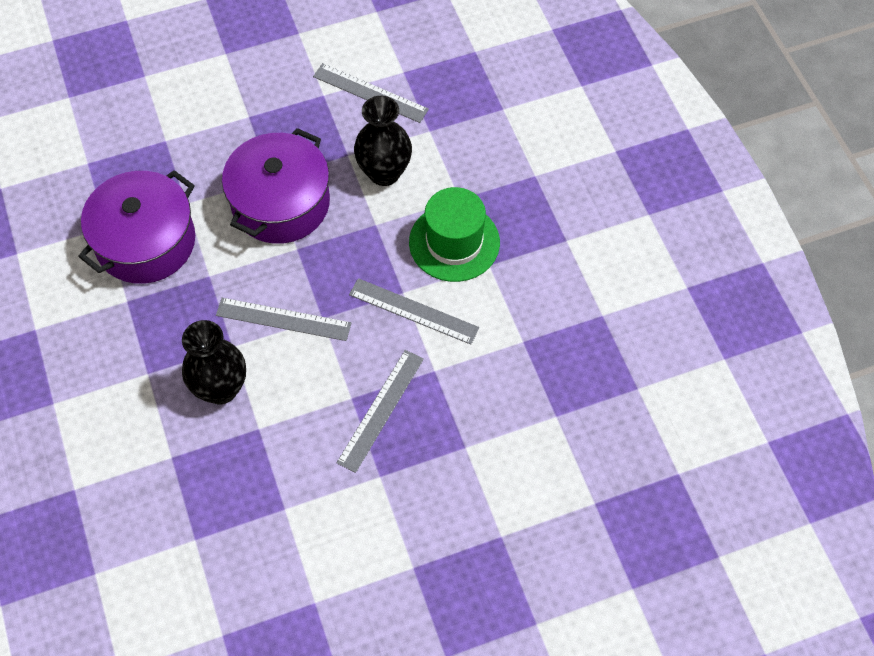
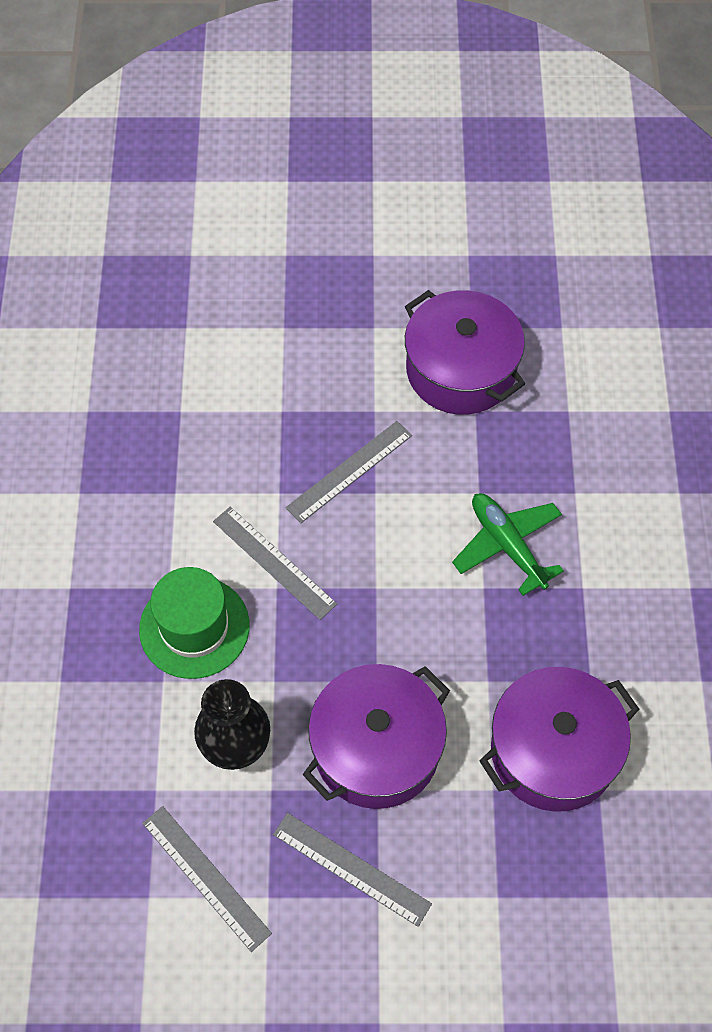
camera: 160 degrees left, 0 degrees up
(221, 388) = (507, 545): black vase -> green plane
(283, 319) = (418, 600): grey ruler -> grey ruler (351, 869)
(311, 549) = (461, 370): none -> purple pot

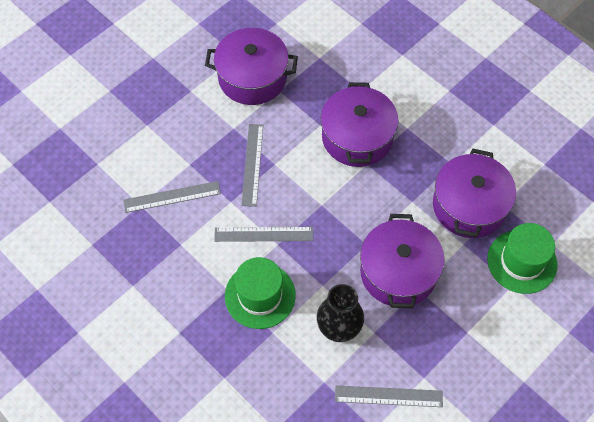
camera: 45 degrees left, 0 degrees up
(351, 869) = (444, 332): grey ruler -> grey ruler (172, 197)
(507, 545) = (357, 137): green plane -> purple pot
(543, 880) = (522, 261): none -> green hat

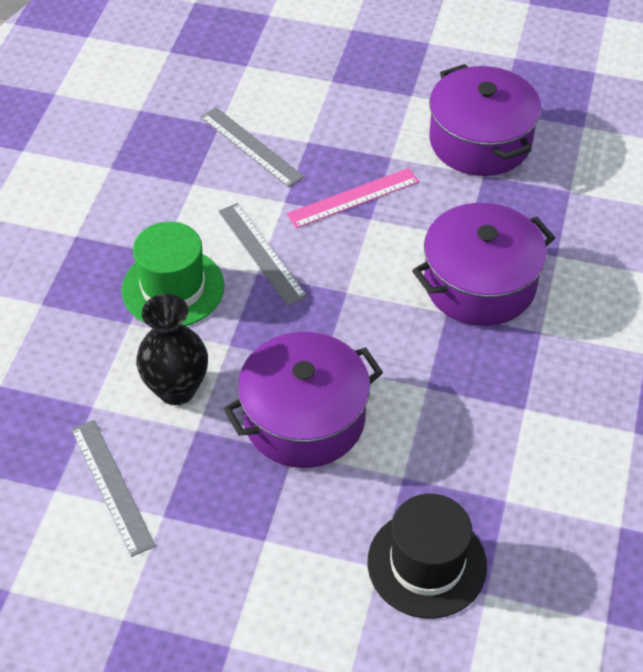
camera: 60 degrees right, 10 degrees down
(252, 164) = (353, 198): grey ruler -> pink ruler
(469, 206) = (471, 458): purple pot -> none
(522, 261) = (427, 564): green hat -> black hat

